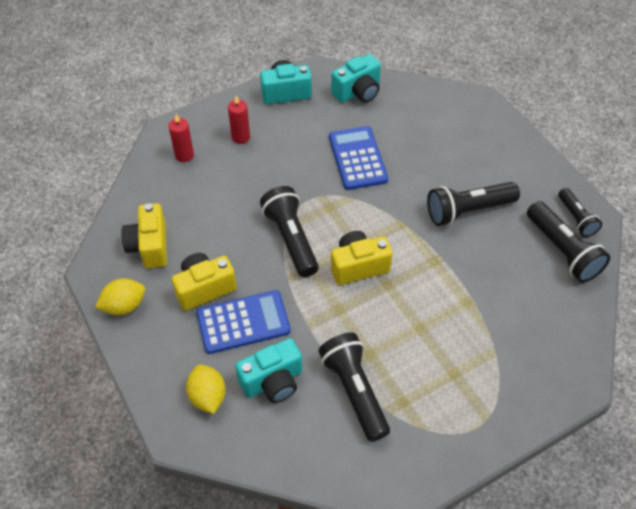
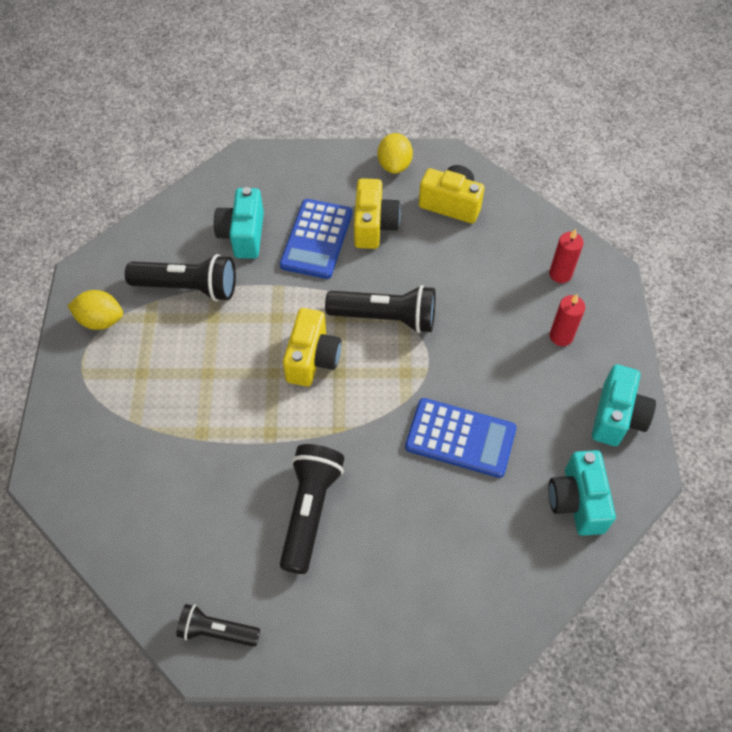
camera: 120 degrees right, 5 degrees up
(207, 396) = (264, 188): yellow lemon -> yellow lemon (101, 320)
(562, 251) = (188, 577): black flashlight -> none

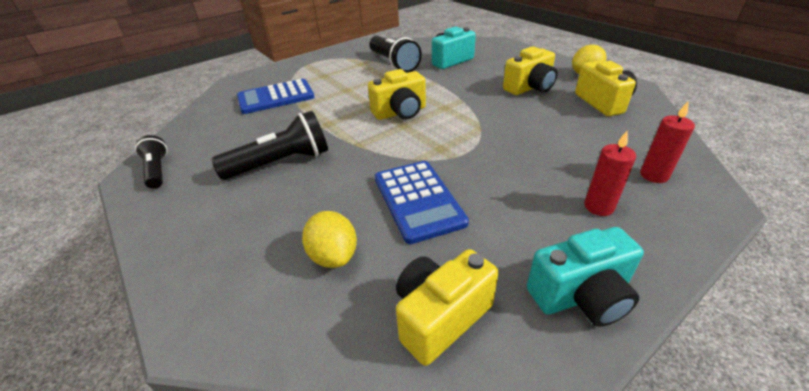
camera: 55 degrees right, 20 degrees down
(101, 320) = (343, 56): yellow lemon -> yellow lemon (333, 256)
(317, 239) = (485, 78): blue calculator -> blue calculator (276, 97)
(385, 317) = (471, 121): black flashlight -> none
(577, 501) = (440, 316): turquoise camera -> yellow camera

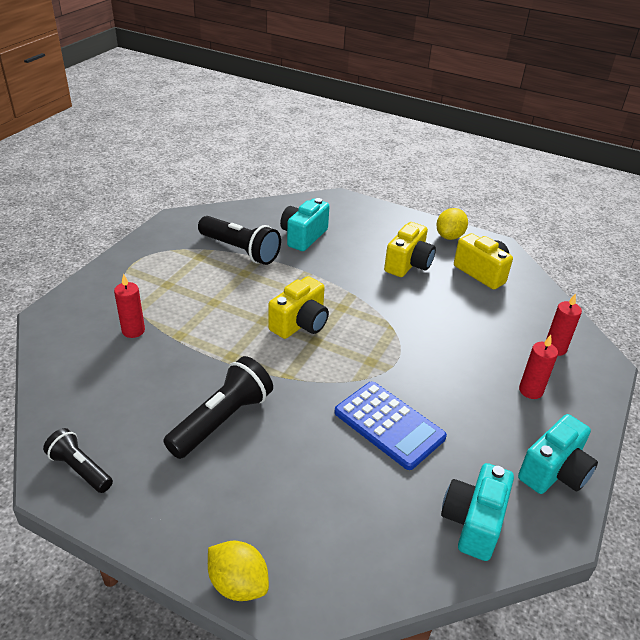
camera: 30 degrees left, 0 degrees up
(276, 97) = (133, 331): blue calculator -> red candle
(333, 256) = (356, 502): yellow lemon -> yellow lemon (238, 584)
(440, 316) = (473, 522): yellow camera -> turquoise camera

